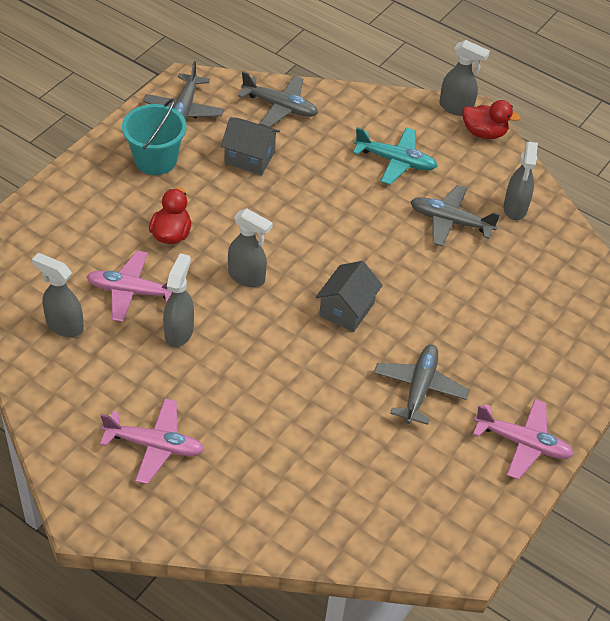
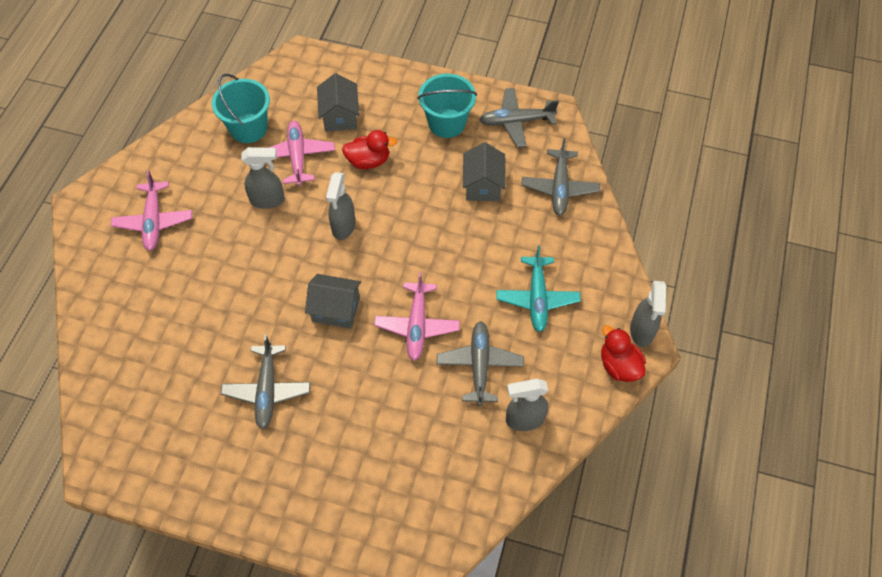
camera: 75 degrees right, 10 degrees up
(64, 326) = (248, 128): grey spray bottle -> turquoise bucket
(95, 241) = (340, 116): none -> grey house
(419, 388) = (267, 390): grey plane -> grey plane turned 90 degrees clockwise
(484, 133) = (619, 366): red duck -> red duck turned 150 degrees clockwise
(523, 443) = (231, 492): pink plane -> pink plane (417, 325)

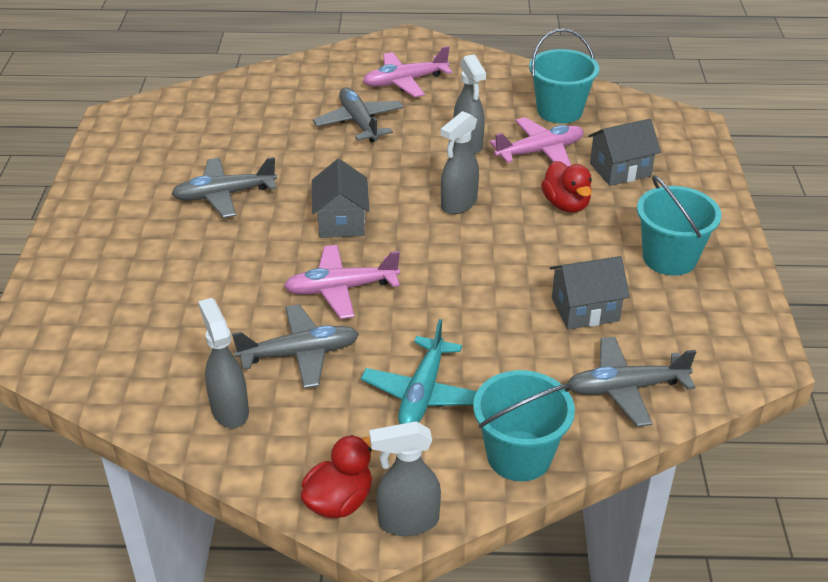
camera: 75 degrees right, 20 degrees down
(343, 227) = (458, 204): grey spray bottle -> grey spray bottle turned 45 degrees counterclockwise
(516, 121) = (717, 323): grey plane -> grey plane (359, 122)
(537, 298) = (422, 393): turquoise plane -> turquoise plane turned 60 degrees counterclockwise
(602, 259) = (519, 456): none -> turquoise bucket

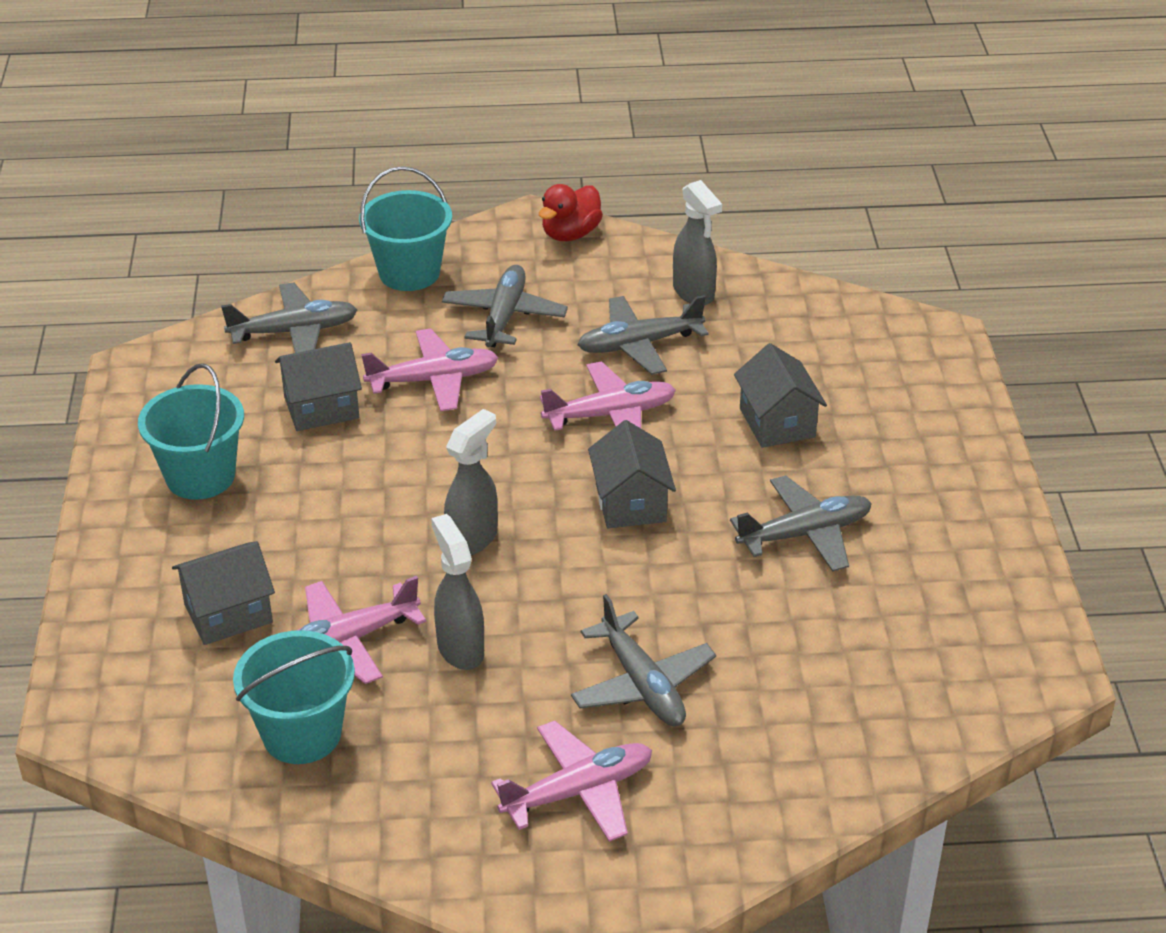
camera: 175 degrees right, 0 degrees up
(207, 274) = (777, 422): none -> grey house
(407, 522) = (509, 224): grey spray bottle -> none
(422, 393) = (504, 316): turquoise plane -> grey plane
(489, 329) = (434, 380): none -> pink plane
(566, 204) = (321, 547): red duck -> none

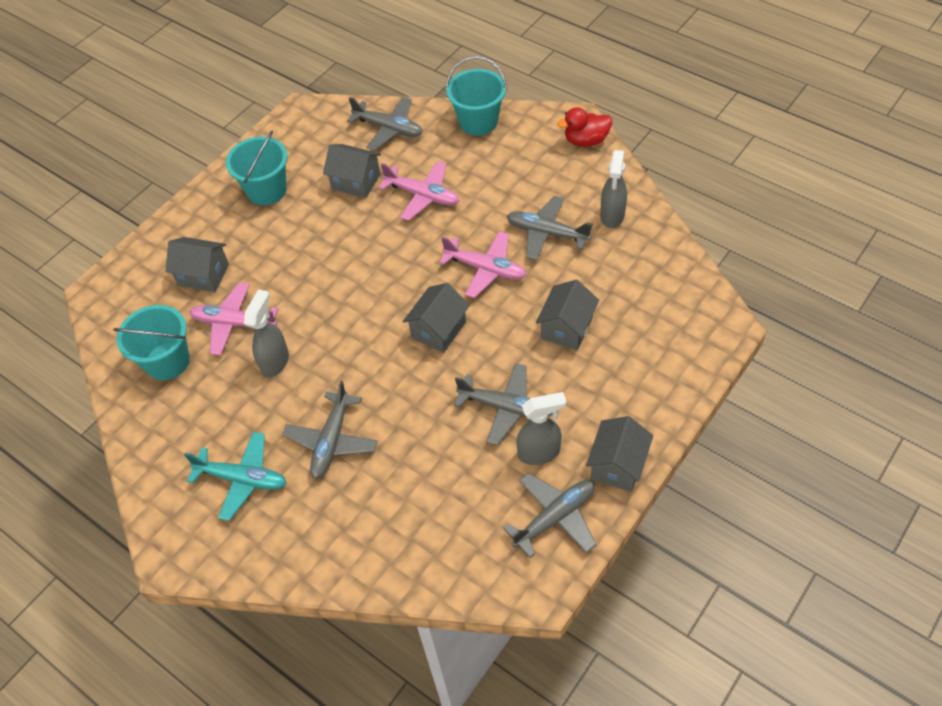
camera: 45 degrees right, 15 degrees up
(473, 539) = (344, 302): grey spray bottle -> grey spray bottle (539, 452)
(504, 316) = (497, 175): grey plane -> grey plane (555, 517)
(579, 791) = (242, 479): pink plane -> turquoise plane
(988, 517) = (617, 465): none -> grey house

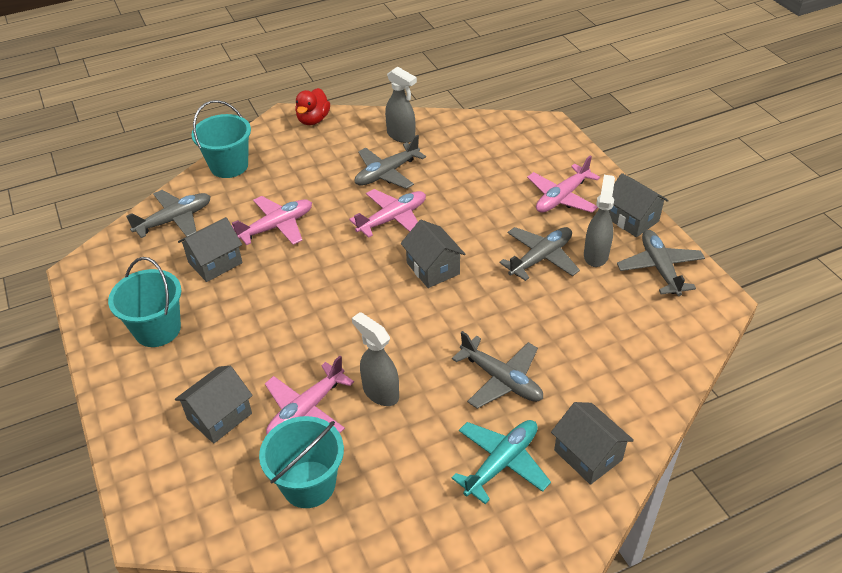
camera: 65 degrees left, 10 degrees down
(567, 328) = (489, 197): grey house -> grey house (588, 455)
(610, 389) = (561, 197): none -> pink plane

